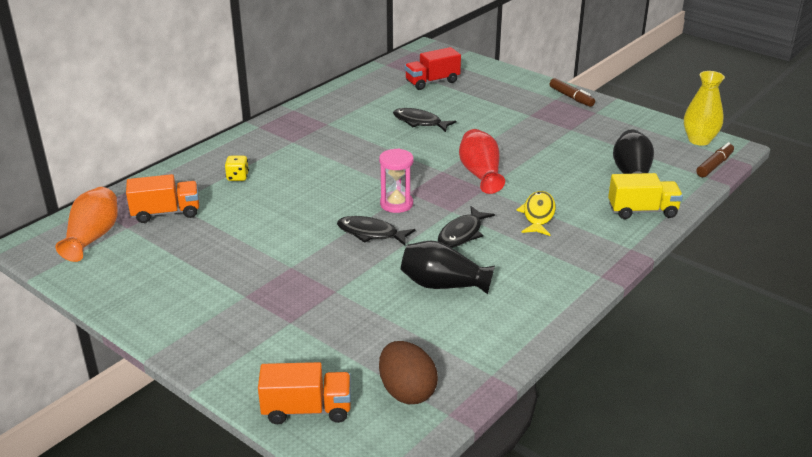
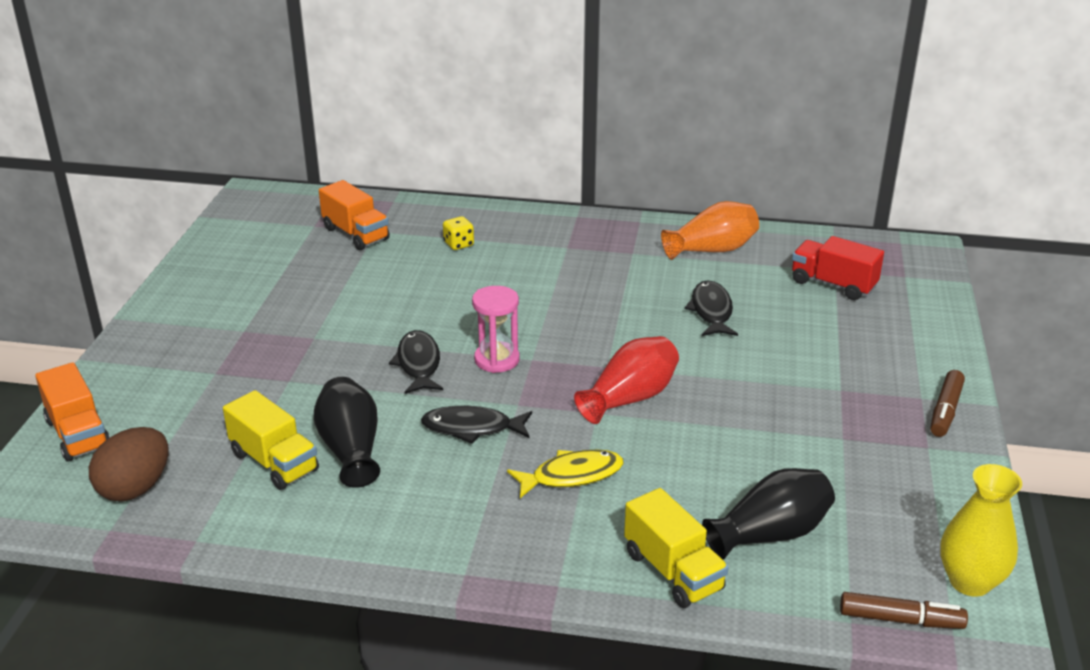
camera: 60 degrees right, 0 degrees up
(93, 237) = (284, 216): orange vase -> orange vase (712, 250)
(430, 320) = (274, 462): none -> yellow truck

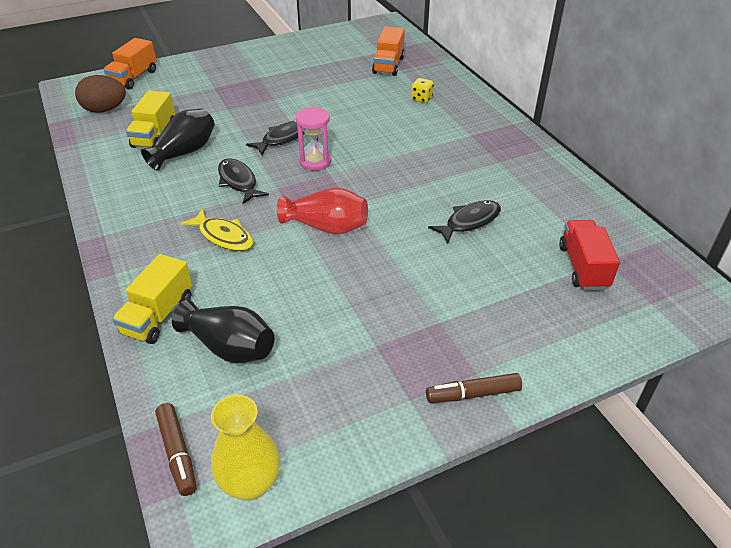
camera: 55 degrees right, 10 degrees up
(712, 250) = (550, 192): orange vase -> none

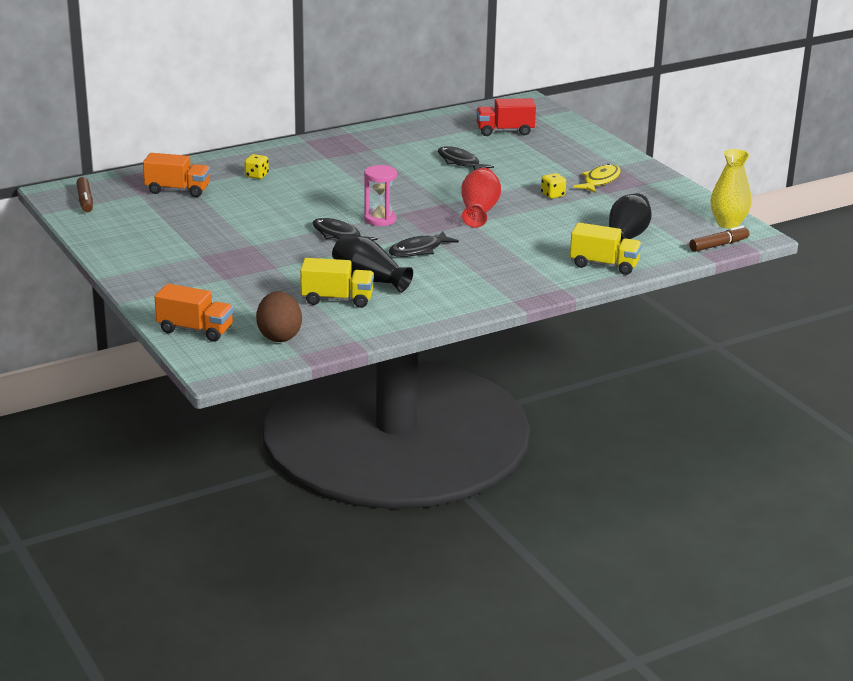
camera: 95 degrees left, 15 degrees down
(223, 236) = (502, 250): yellow fish -> yellow fish (600, 181)
(370, 292) = (552, 195): none -> yellow dice
(473, 394) = (635, 167): brown marker -> brown marker (85, 201)

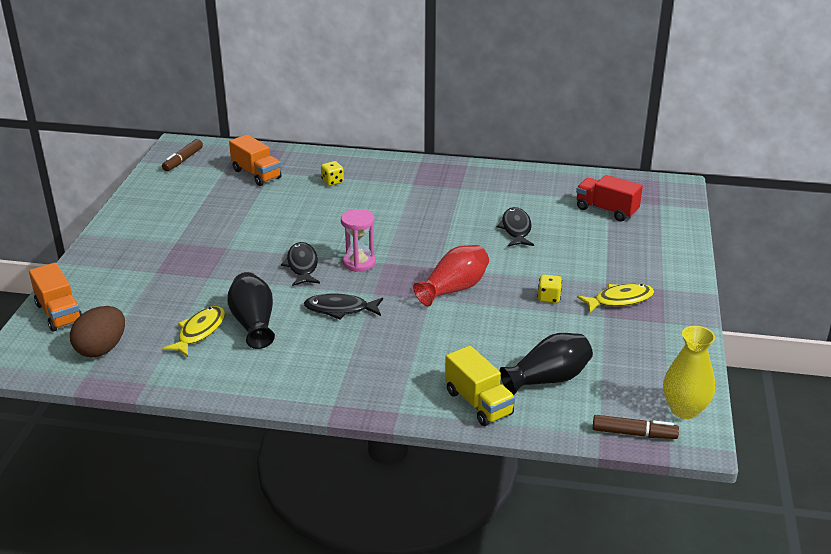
camera: 40 degrees right, 5 degrees up
(337, 299) = (199, 332): yellow truck -> yellow fish

